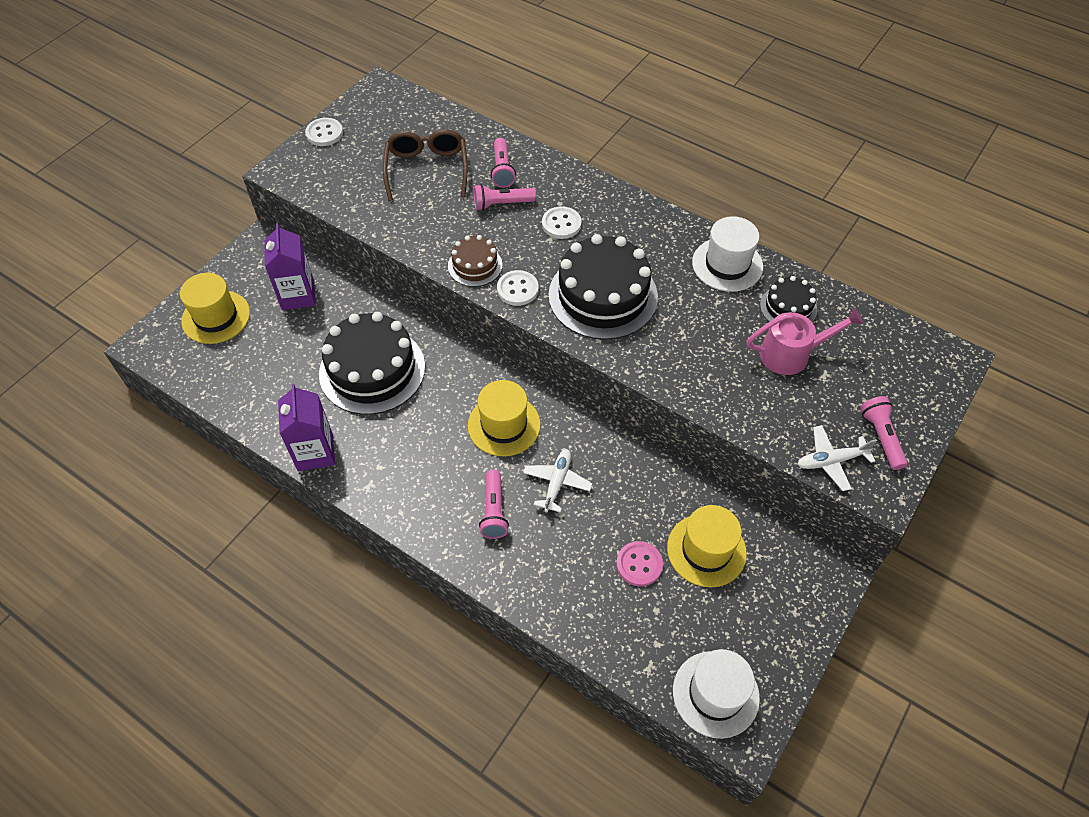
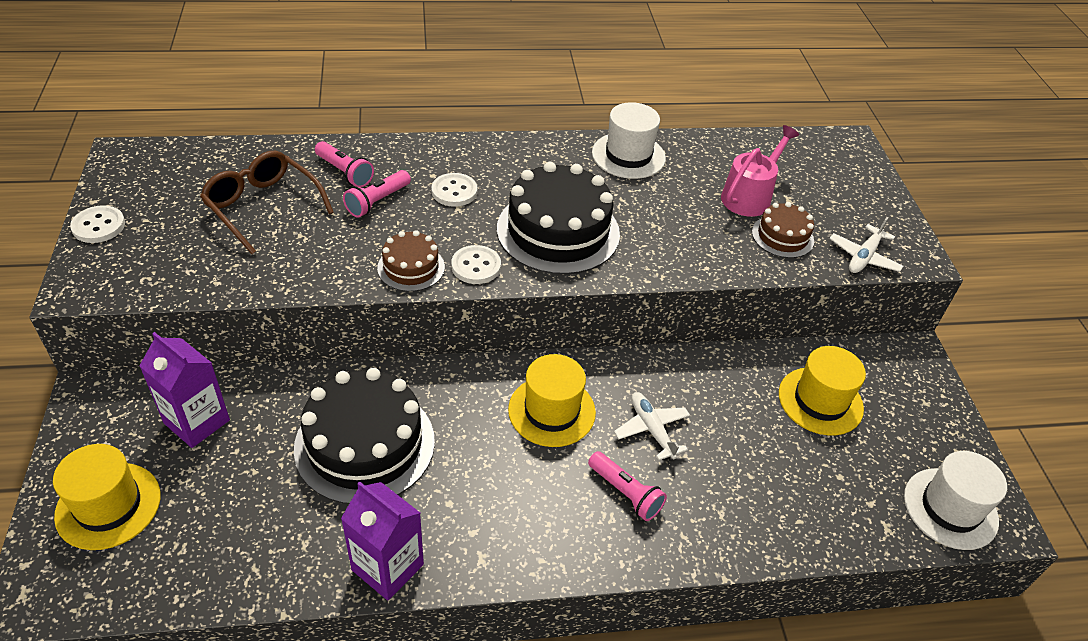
camera: 45 degrees left, 10 degrees down
(639, 564) = (788, 449): pink button -> none
(779, 402) = (782, 236): none -> brown cake
(788, 307) = (708, 164): black cake -> none
(881, 437) = (872, 220): pink flashlight -> none

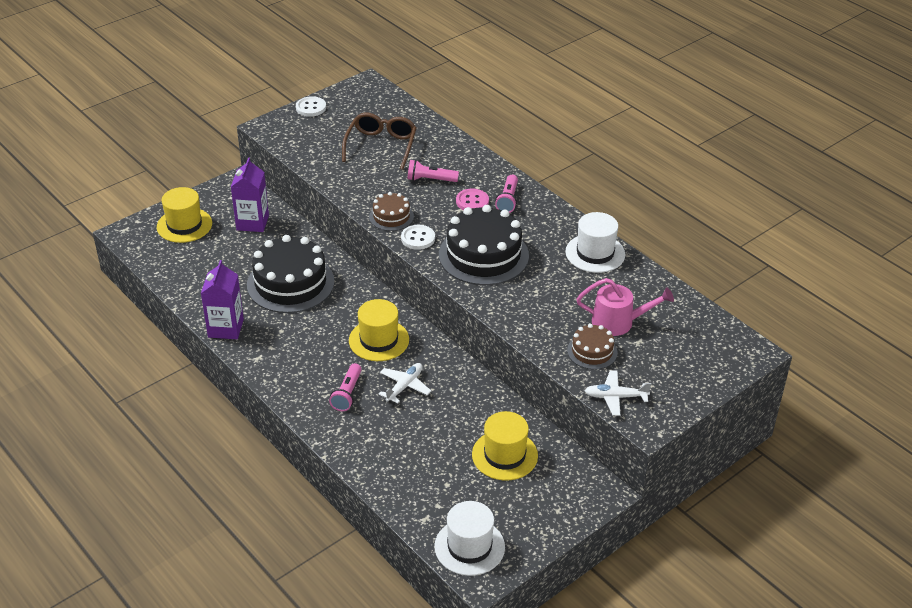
camera: 60 degrees right, 5 degrees down
(344, 172) = (441, 156): pink flashlight -> pink flashlight (508, 200)
(454, 191) = (472, 201): white button -> pink button

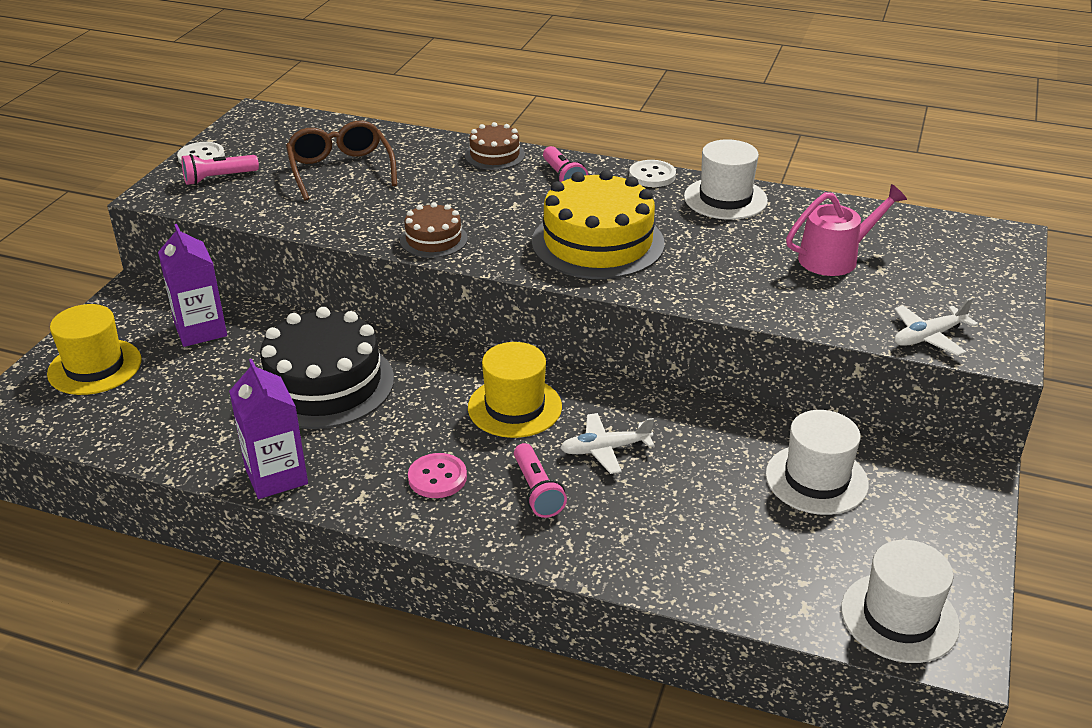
camera: 30 degrees left, 5 degrees down
(404, 386) = (605, 449): white plane -> white plane turned 105 degrees counterclockwise
(418, 238) = (494, 251): white button -> white button (652, 175)
(430, 179) = (443, 186): pink flashlight -> pink flashlight (218, 178)
(472, 201) = (521, 192): pink button -> pink button (437, 477)
(483, 255) = (598, 243): black cake -> yellow cake
(504, 455) = (816, 479): yellow hat -> white hat
(592, 351) = (843, 299): brown cake -> brown cake (494, 155)

